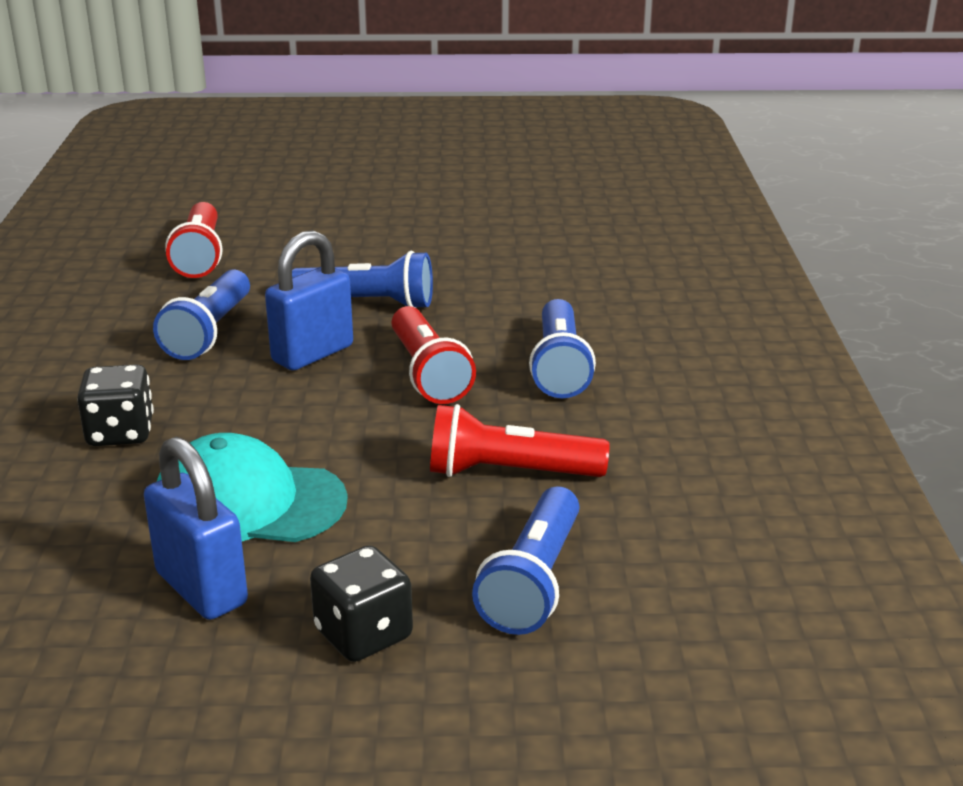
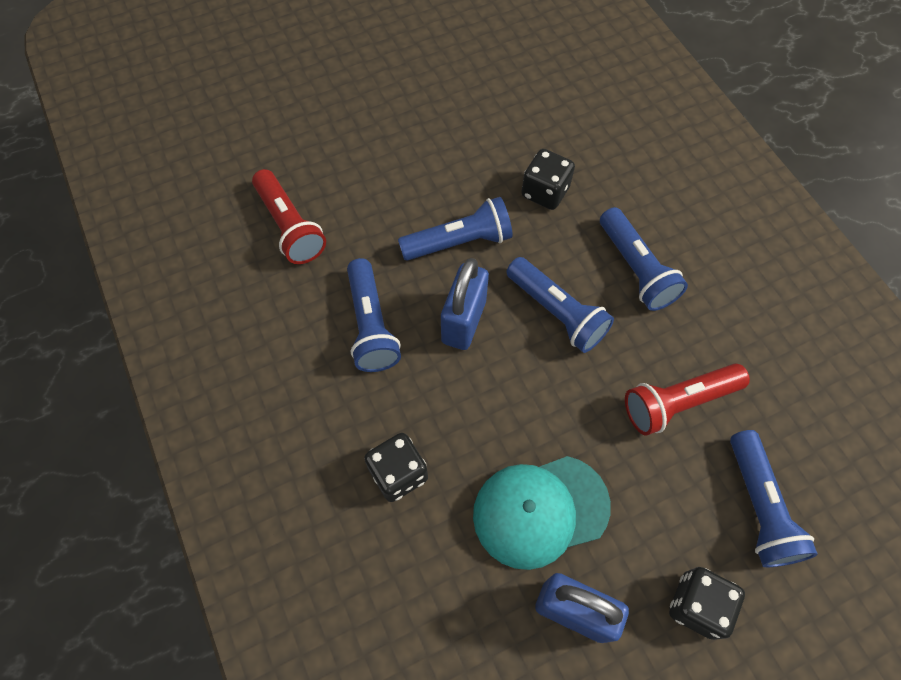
camera: 25 degrees left, 35 degrees up
(428, 373) = (557, 312): red flashlight -> blue flashlight
(504, 293) = (545, 192): none -> black dice

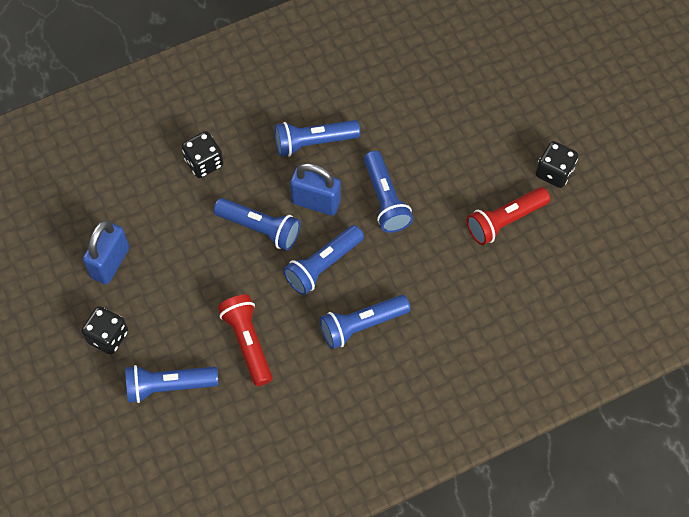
camera: 90 degrees right, 0 degrees up
(290, 226) = (397, 85): red flashlight -> red flashlight (505, 221)
(506, 391) = (260, 228): none -> blue flashlight
(540, 510) = (174, 246): turquoise cap -> none
(545, 192) = (435, 263): black dice -> black dice (554, 172)

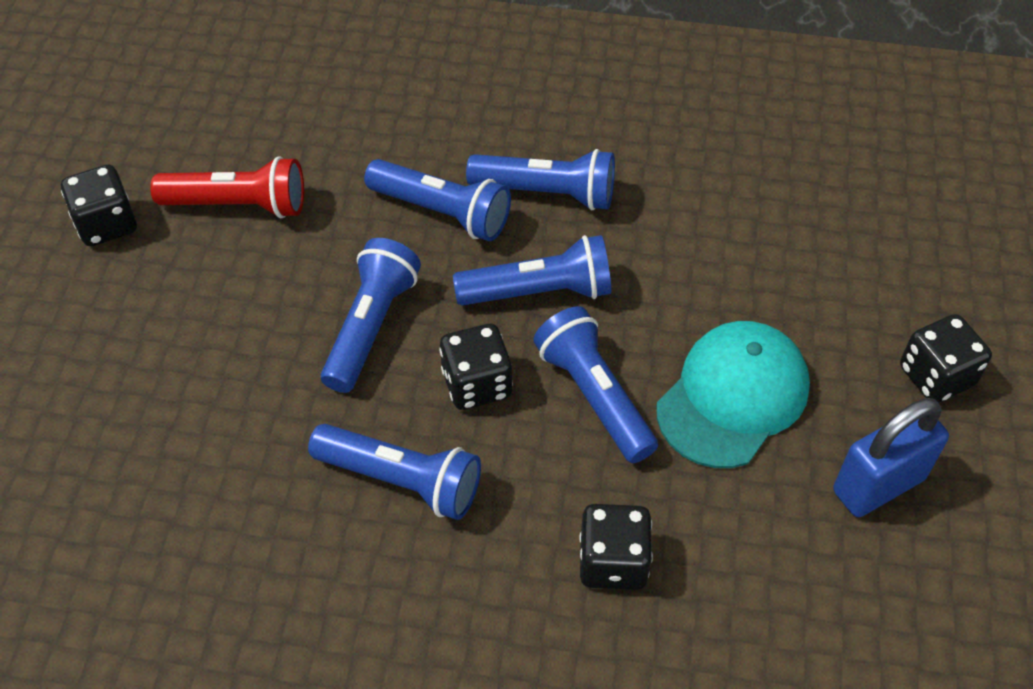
camera: 145 degrees left, 10 degrees down
(169, 386) = (872, 264): blue flashlight -> blue flashlight (442, 212)
(197, 266) = (733, 397): none -> turquoise cap
(248, 342) = (722, 256): red flashlight -> none
(316, 202) = (477, 384): blue padlock -> black dice

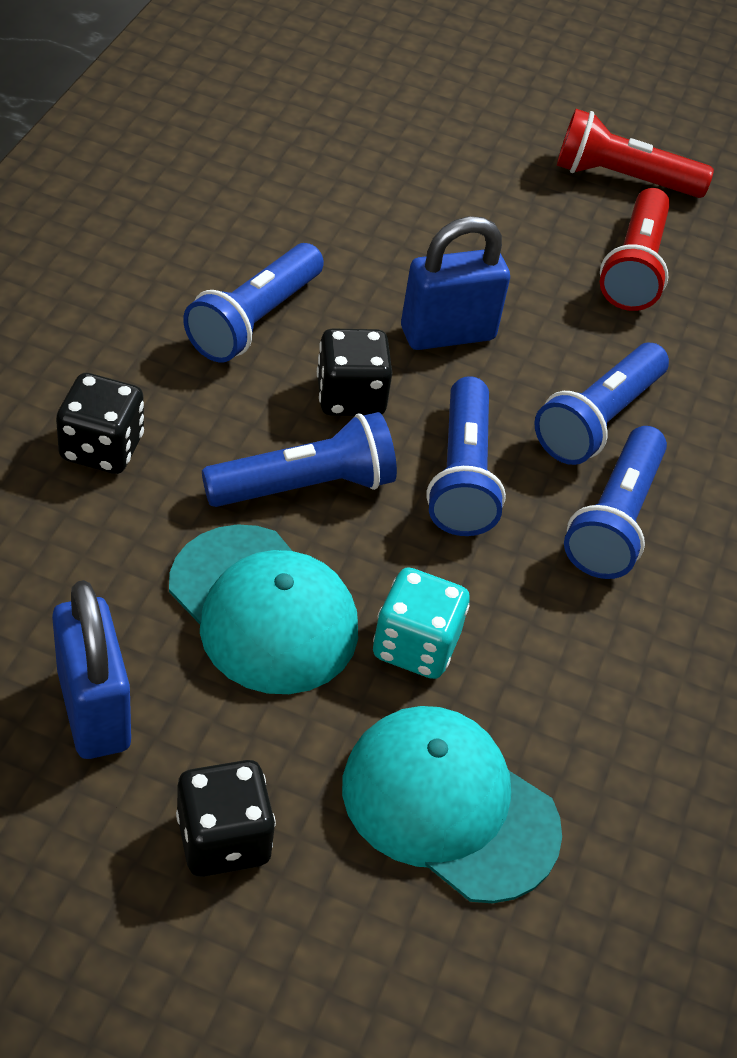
camera: 95 degrees right, 5 degrees down
(107, 224) = (622, 178): black dice -> red flashlight
(371, 326) = (447, 334): blue flashlight -> blue padlock
(721, 295) = (415, 646): none -> turquoise dice
(843, 256) = (449, 806): none -> turquoise cap

